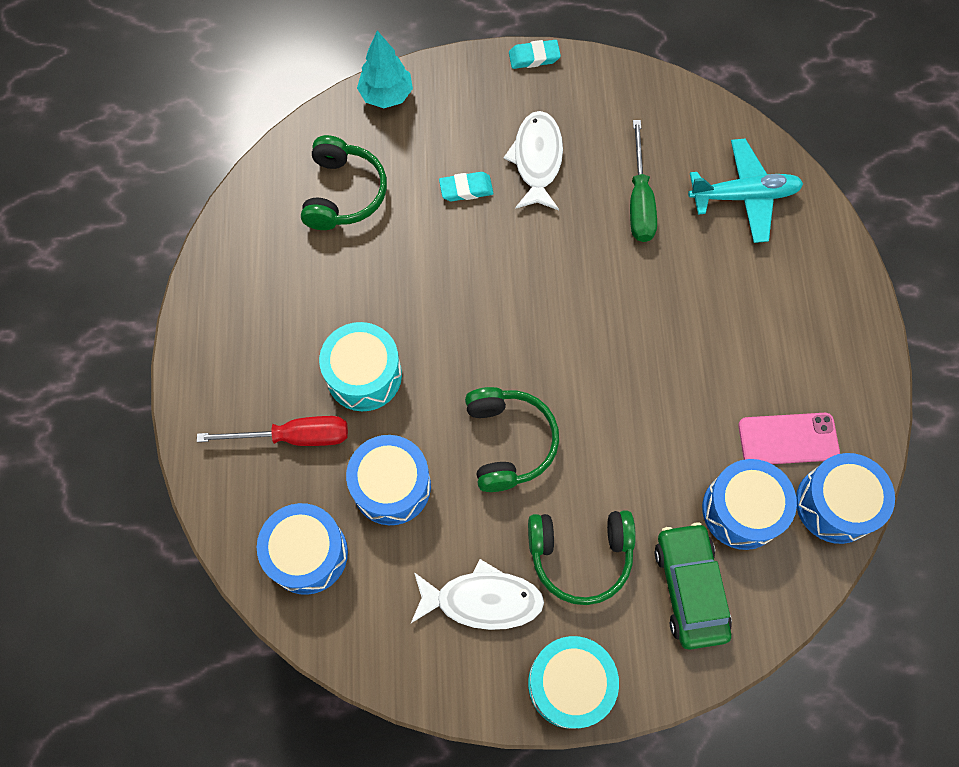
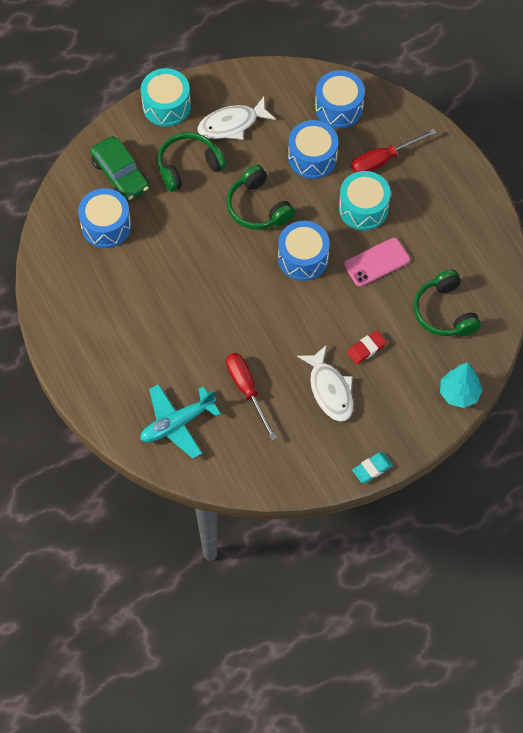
camera: 155 degrees right, 5 degrees down
(466, 189) = (366, 349): turquoise eraser -> red eraser
(639, 200) = (247, 390): green screwdriver -> red screwdriver
(788, 439) = (92, 276): pink phone -> pink phone (377, 262)
(835, 504) = (52, 251): blue drum -> blue drum (303, 258)

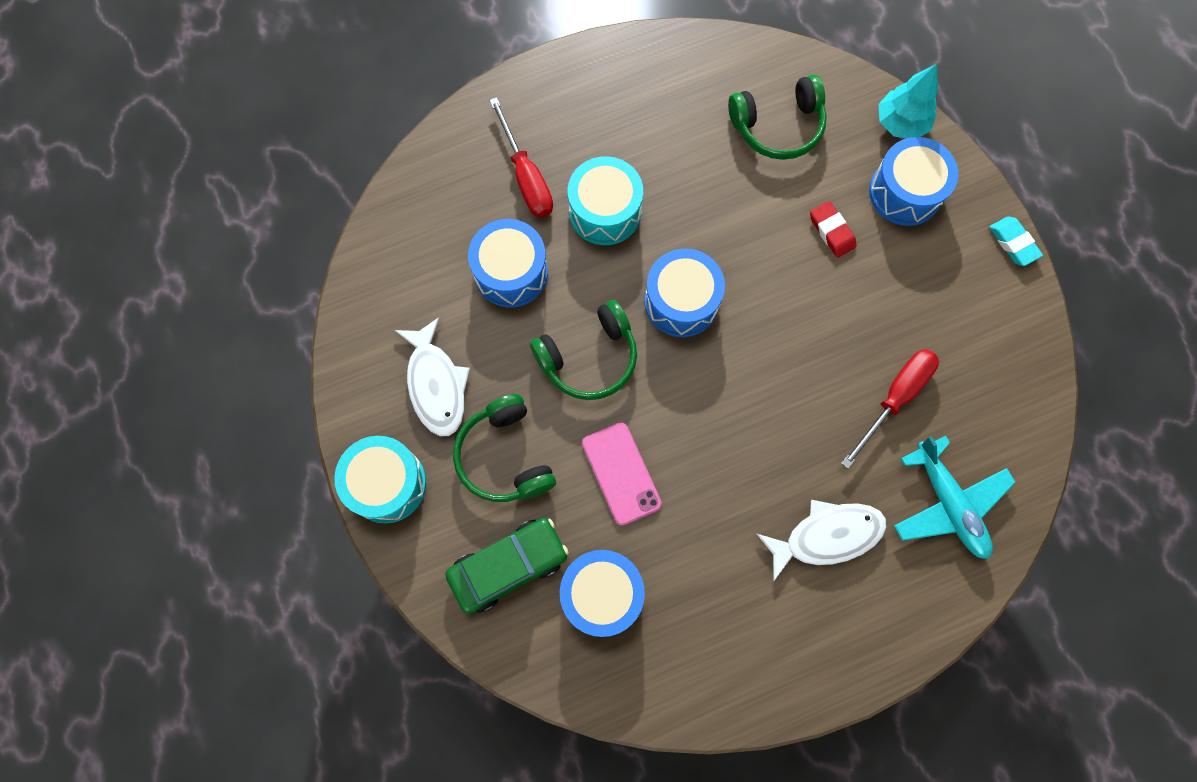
camera: 85 degrees left, 10 degrees up
(247, 390) = (894, 398): red screwdriver -> red screwdriver turned 150 degrees clockwise
(330, 390) = (895, 285): white fish -> white fish (827, 536)
(339, 107) = (428, 227): blue drum -> blue drum (905, 192)
(377, 262) = (694, 203): pink phone -> pink phone (621, 473)

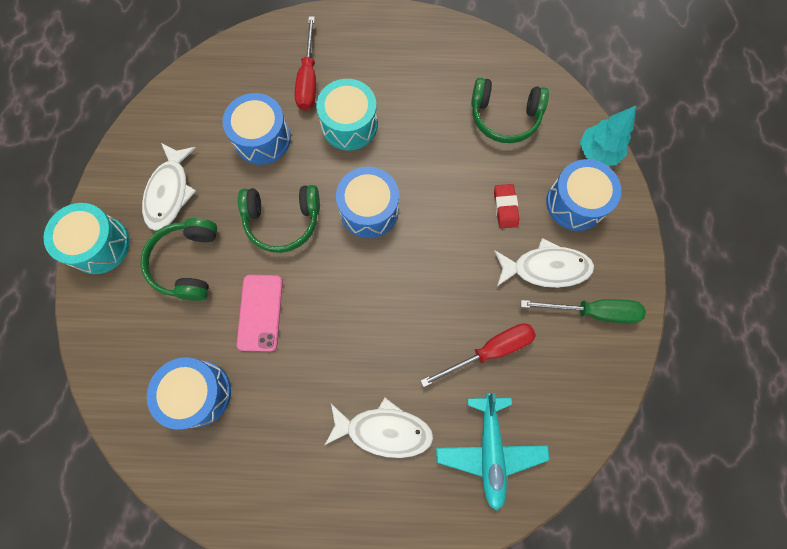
camera: 25 degrees right, 0 degrees up
(508, 566) = (146, 341): green car -> none
(909, 280) = (546, 268): none -> white fish
(981, 305) = (592, 311): none -> green screwdriver
(1013, 243) = (641, 276): turquoise eraser -> none

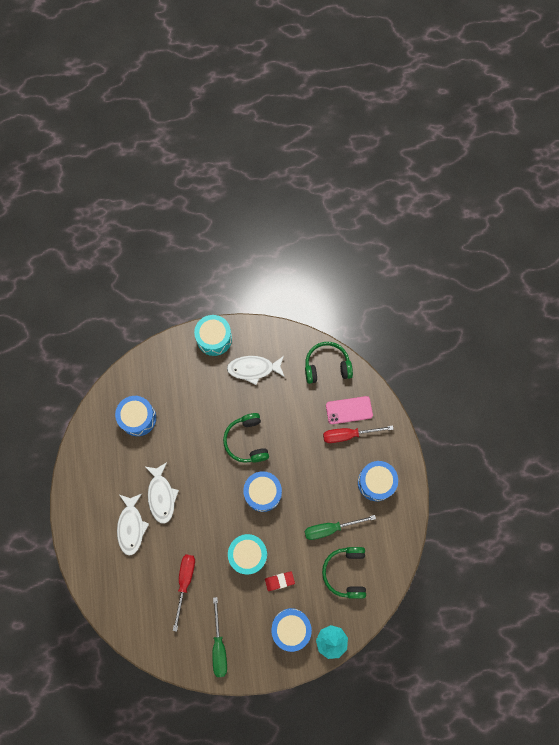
camera: 80 degrees right, 0 degrees up
(187, 263) = (211, 391): green headphones -> green headphones (327, 366)
(260, 312) = (188, 441): pink phone -> pink phone (349, 410)
(262, 139) = (299, 415): blue drum -> blue drum (376, 482)
(349, 125) = (320, 468): turquoise drum -> turquoise drum (248, 554)
(439, 126) = (330, 528): none -> green screwdriver
(489, 351) = (185, 582): red screwdriver -> red screwdriver turned 135 degrees counterclockwise
(490, 450) = (128, 590): turquoise plane -> none
(546, 268) = (243, 612): white fish -> white fish (161, 496)

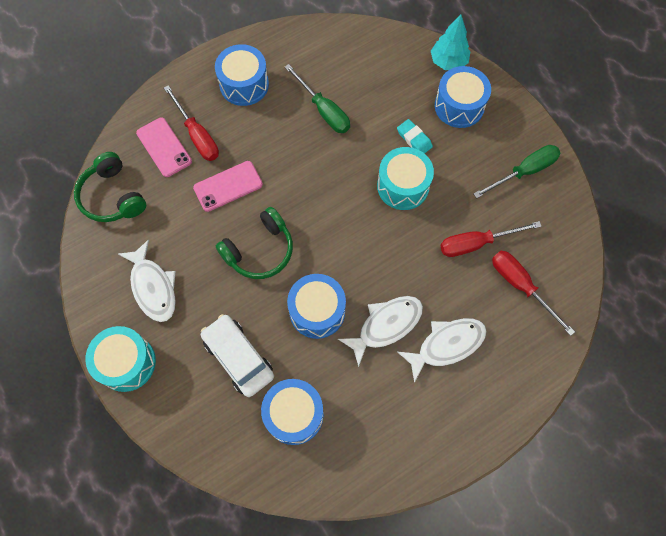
camera: 115 degrees left, 5 degrees down
(143, 595) = (521, 286): none -> red screwdriver
(186, 401) = (238, 358): none -> white car
(263, 493) = (318, 202): blue drum -> blue drum (317, 311)
(279, 581) = (414, 139): red eraser -> turquoise eraser
(301, 439) = (228, 186): none -> pink phone
(345, 572) = (366, 76): green headphones -> none

